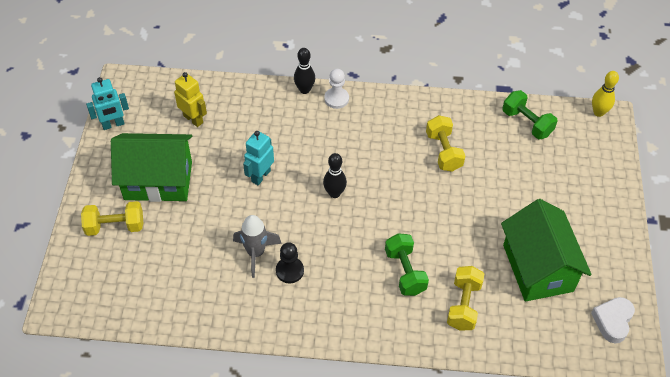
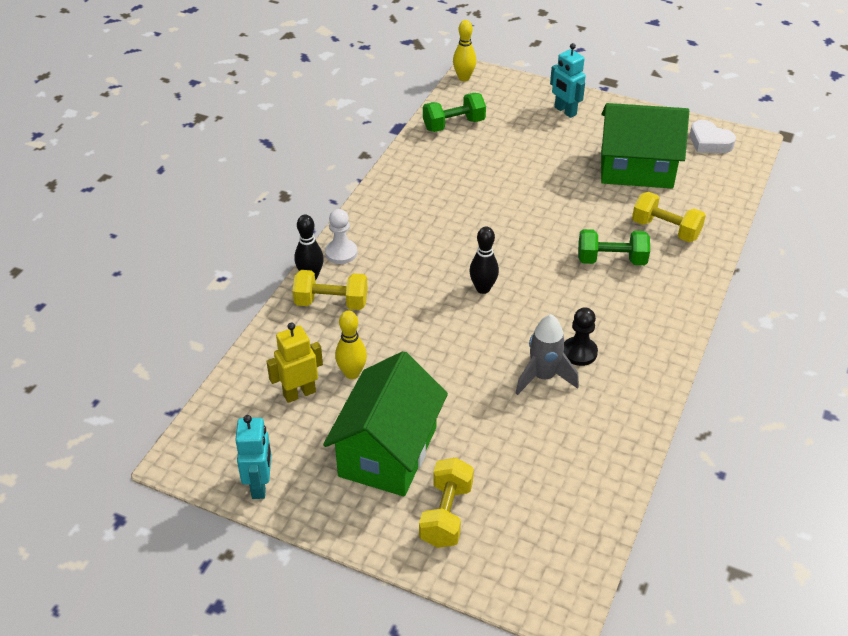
camera: 70 degrees left, 10 degrees down
(220, 141) = (352, 373): none -> yellow bowling pin
(260, 176) = (428, 347): turquoise robot -> turquoise robot (565, 111)
(443, 151) = (463, 190): yellow dumbbell -> yellow dumbbell (331, 303)

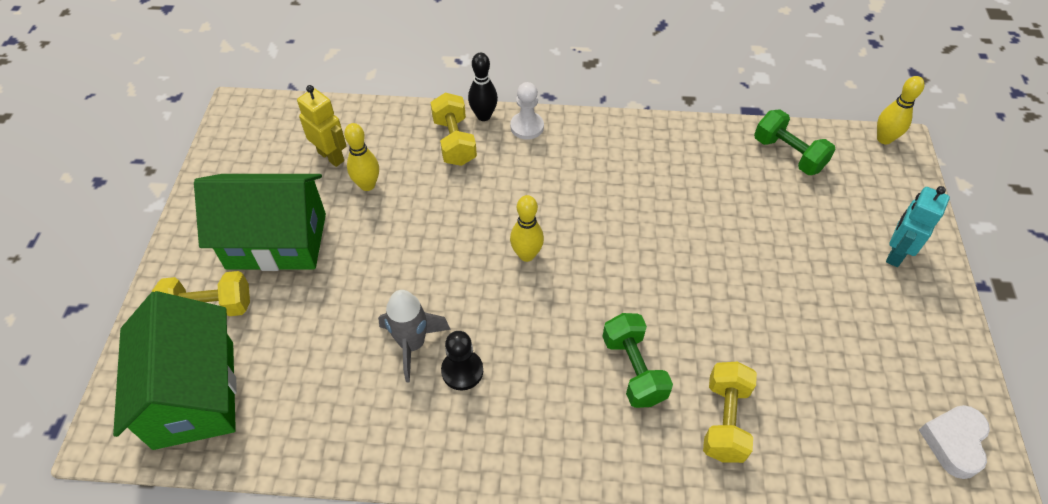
camera: 70 degrees right, 10 degrees up
(260, 485) = (220, 165): turquoise robot -> none
(483, 288) = (526, 255): black bowling pin -> yellow bowling pin
(636, 169) = (829, 360): green house -> green house (194, 394)

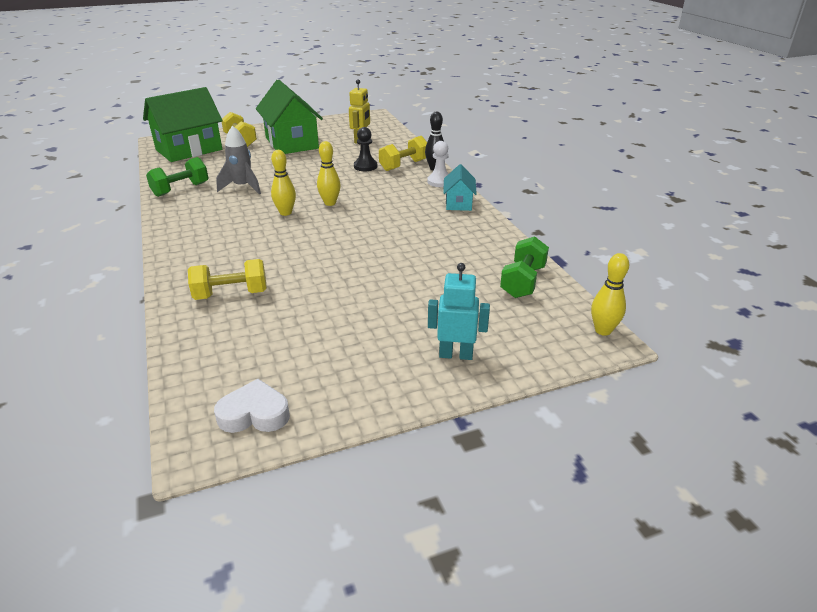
camera: 65 degrees right, 20 degrees down
(367, 185) = (348, 152): yellow bowling pin -> yellow bowling pin (285, 213)
(462, 371) = (231, 203): black pawn -> black pawn (365, 166)
(595, 133) = (458, 203): none -> turquoise house
(633, 369) = (258, 253): green dumbbell -> green dumbbell (181, 189)

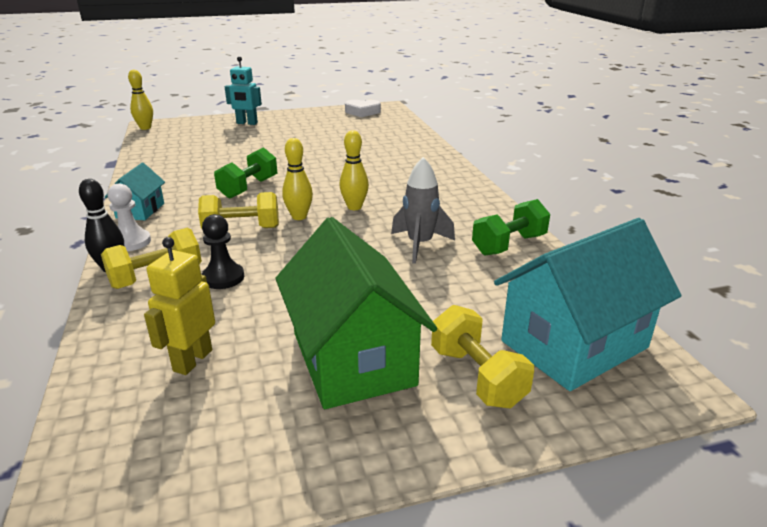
camera: 175 degrees left, 5 degrees down
(189, 150) = (574, 344): green house -> turquoise house
(231, 294) = (391, 149): yellow dumbbell -> yellow dumbbell (242, 229)
(523, 282) = (163, 148): green dumbbell -> green dumbbell (248, 188)

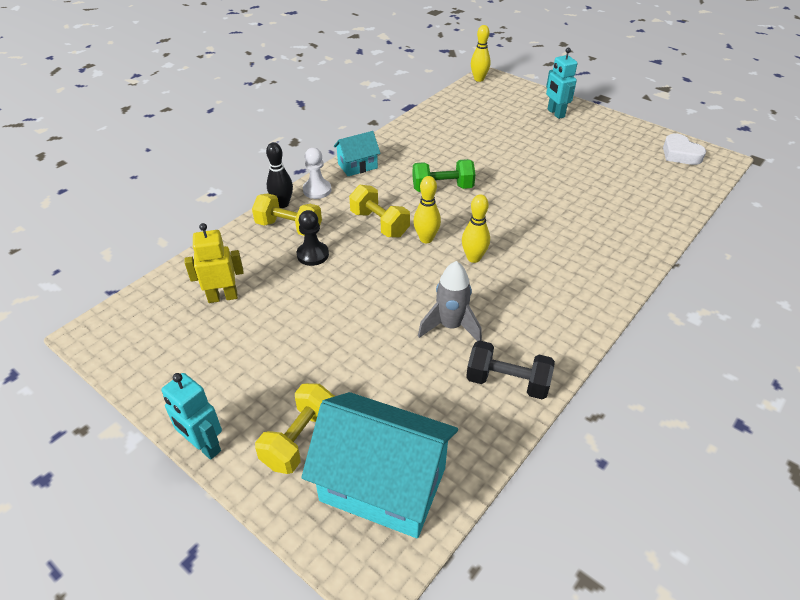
camera: 55 degrees right, 15 degrees up
(353, 358) = (274, 365): green house -> none
(423, 458) = (204, 446): none -> turquoise robot
(509, 245) = (507, 382): green dumbbell -> black dumbbell

